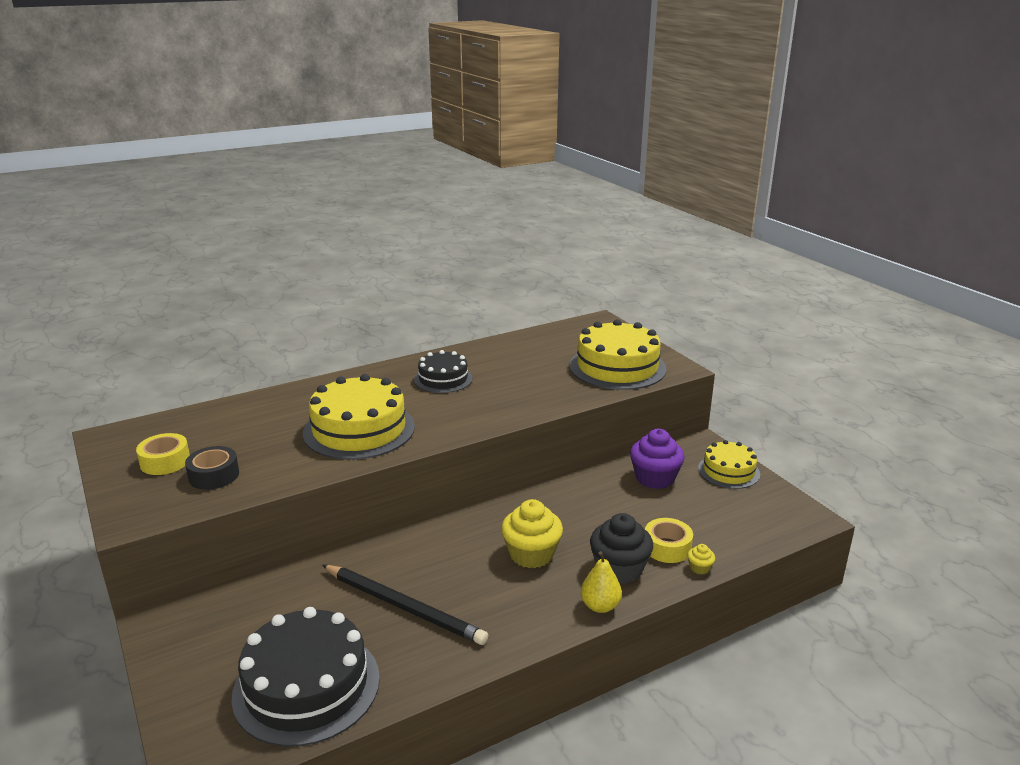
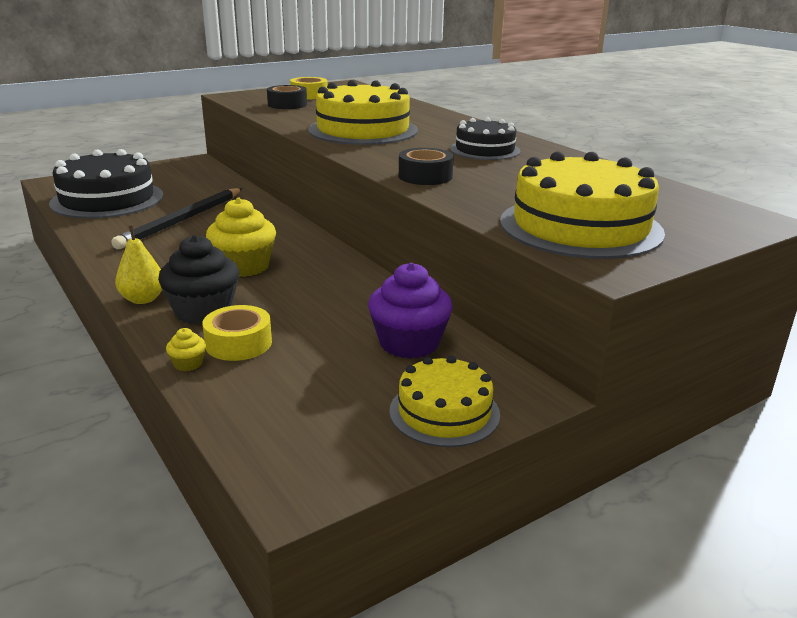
camera: 85 degrees right, 0 degrees up
(515, 407) = (425, 176): none -> black tape

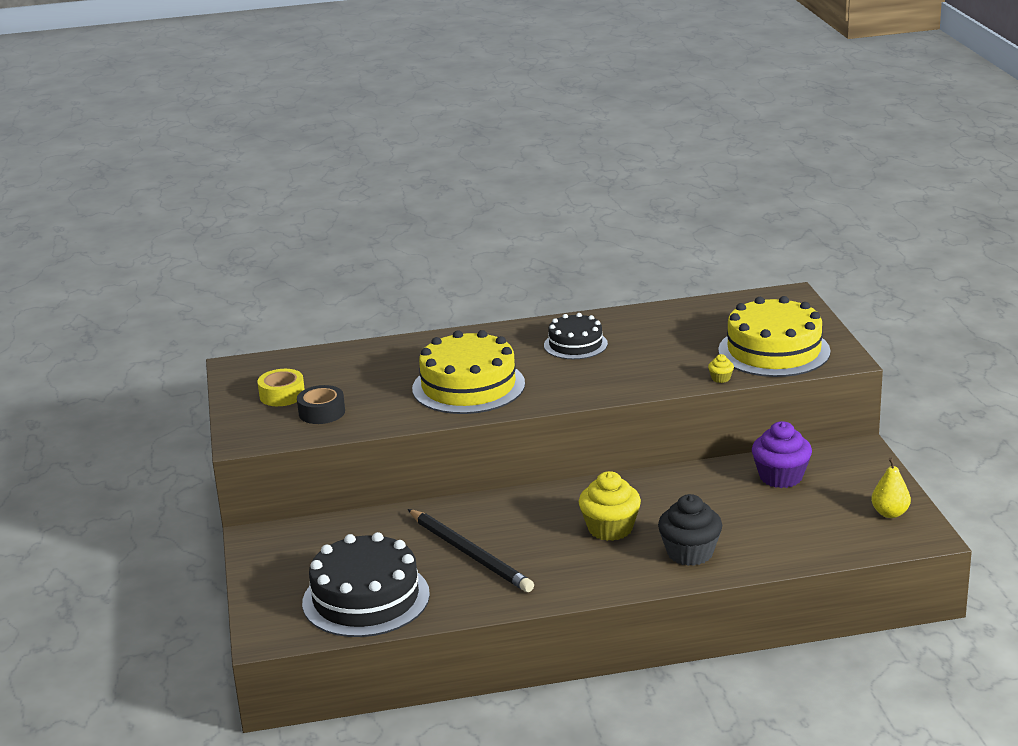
camera: 65 degrees left, 0 degrees up
(143, 299) = (652, 579): yellow pear -> yellow pear (890, 513)
(188, 364) = (772, 563): yellow cupcake -> yellow cupcake (720, 378)
(238, 343) = (751, 541): yellow tape -> none
(425, 176) = (635, 382): black tape -> none
(444, 412) = (869, 480): yellow cake -> none

